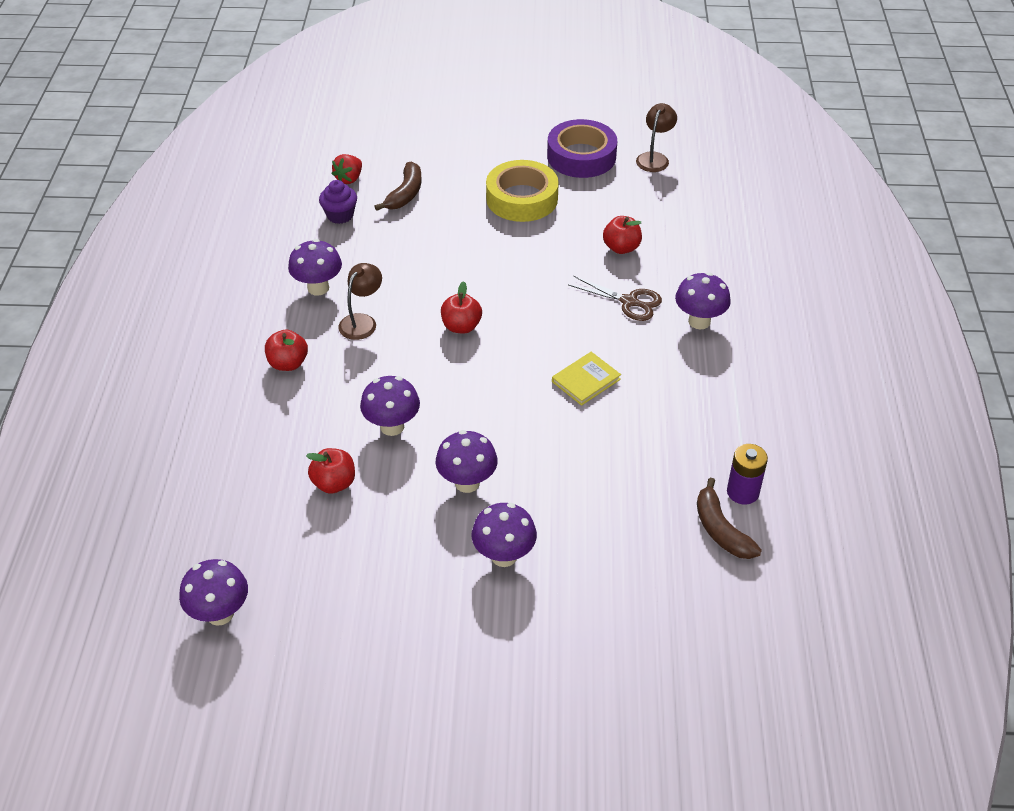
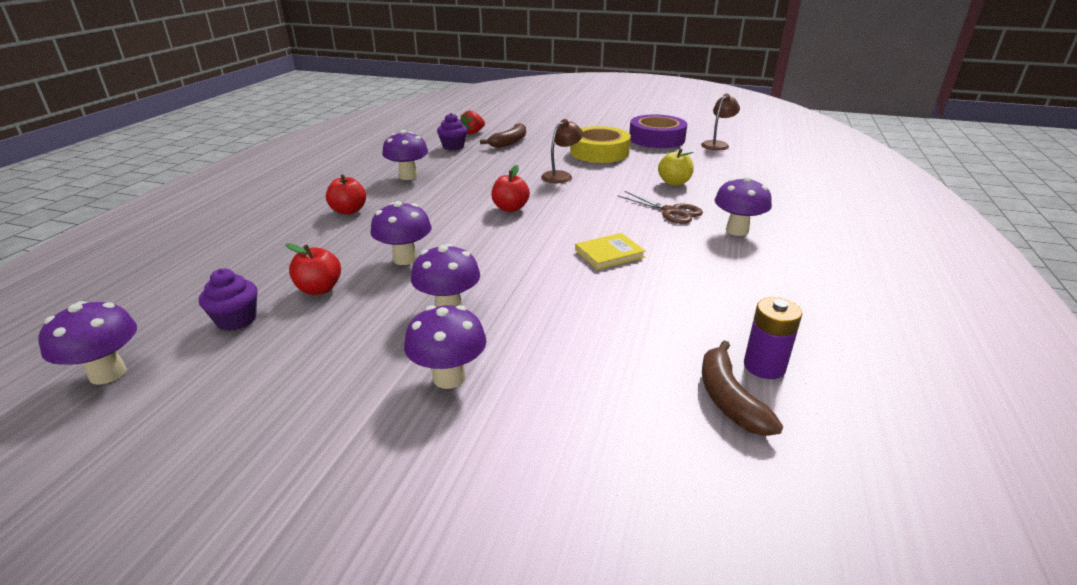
camera: 15 degrees right, 15 degrees down
(284, 535) = (236, 320): none -> purple cupcake
(362, 321) = (428, 196): brown lamp -> brown lamp (561, 176)
(621, 248) = (674, 183): red apple -> yellow apple

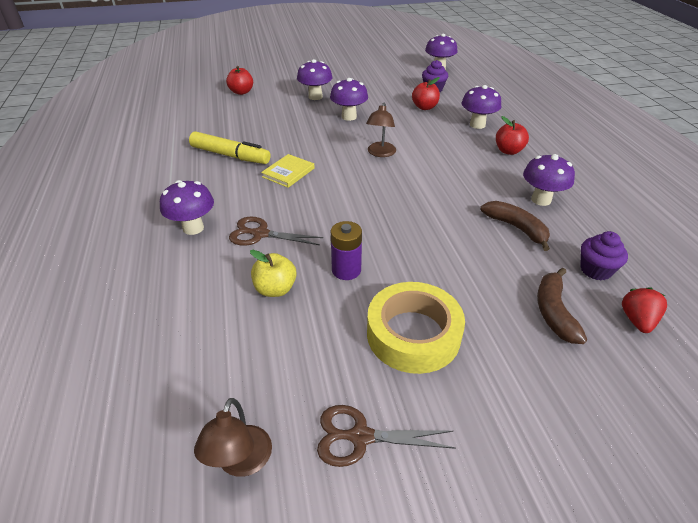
camera: 150 degrees right, 10 degrees up
(405, 259) = (410, 132): purple mushroom -> purple mushroom (477, 125)
(510, 208) = (401, 191): red apple -> red apple (241, 92)
(561, 176) = (407, 255): brown lamp -> brown lamp (380, 153)
(656, 139) = (360, 437): purple tape -> brown scissors
(675, 296) = (230, 155): none -> yellow marker
(729, 399) = (193, 119): brown banana -> brown banana (516, 228)
(764, 366) = (176, 134): purple battery -> purple battery (346, 270)

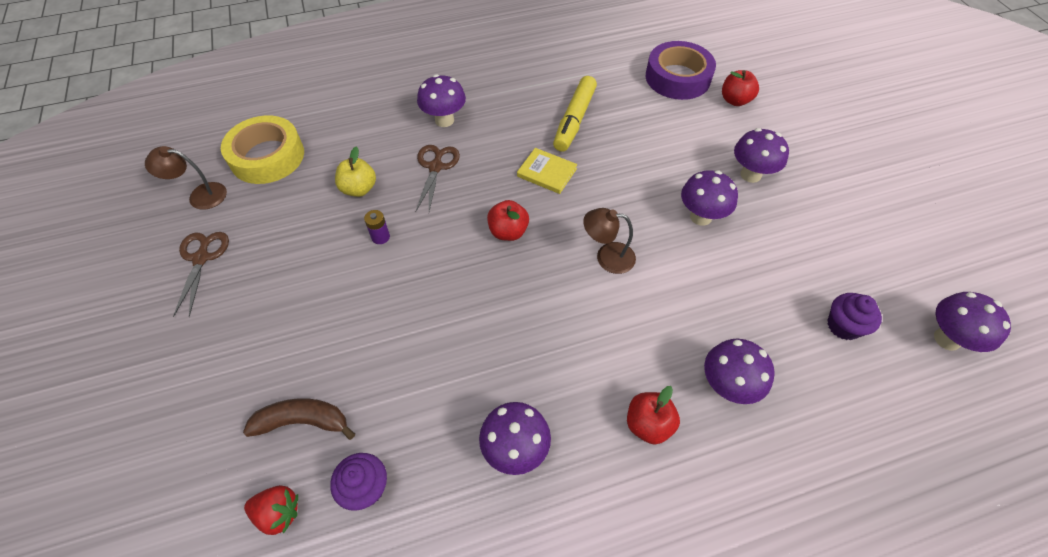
camera: 85 degrees right, 15 degrees up
(204, 108) = (677, 78): none -> purple tape
(346, 270) = (380, 237): purple battery -> purple battery, size x0.64
(413, 334) = (292, 291): yellow tape -> yellow tape (267, 157)
(424, 107) = (765, 311): red apple -> red apple (508, 232)
(516, 228) = (449, 405): brown banana -> none

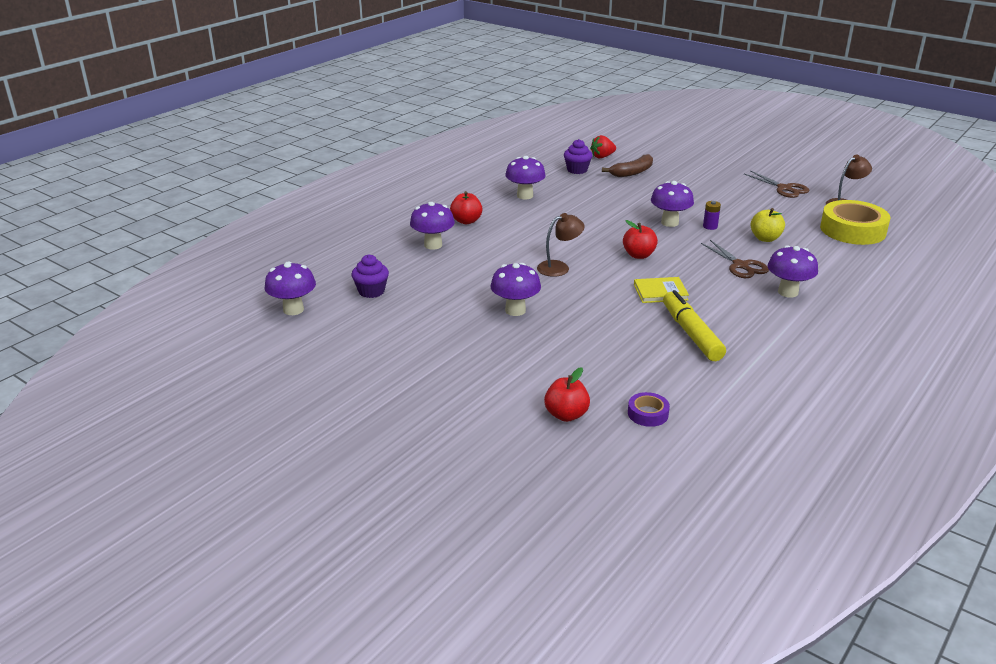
camera: 145 degrees right, 25 degrees down
(677, 78) = (648, 414): purple tape -> purple tape, size x0.47
(750, 174) = (498, 353): purple mushroom -> purple mushroom (669, 223)

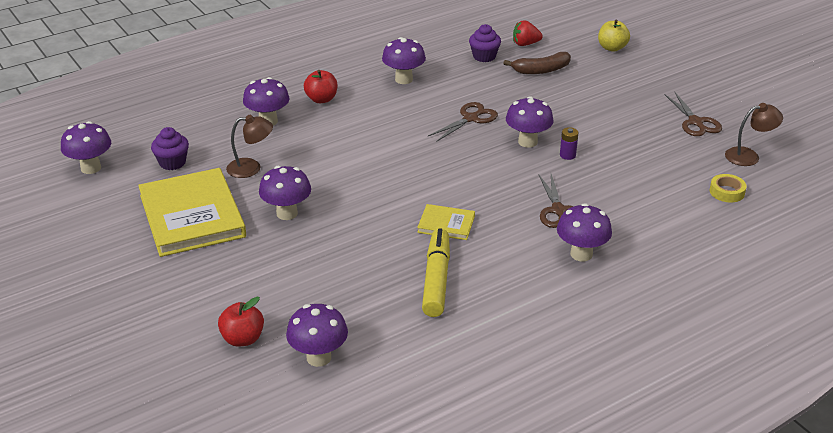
camera: 20 degrees right, 5 degrees up
(429, 329) = (192, 216): none -> yellow book
(559, 267) = (369, 173): brown lamp -> brown lamp (251, 168)
(608, 214) = (470, 118): none -> brown scissors
(638, 255) = (461, 175): red apple -> none
(648, 414) = (319, 357): purple tape -> purple mushroom
(765, 238) = (615, 182): yellow apple -> yellow apple (612, 48)
(852, 230) = (727, 192): yellow tape -> yellow tape, size x0.47

